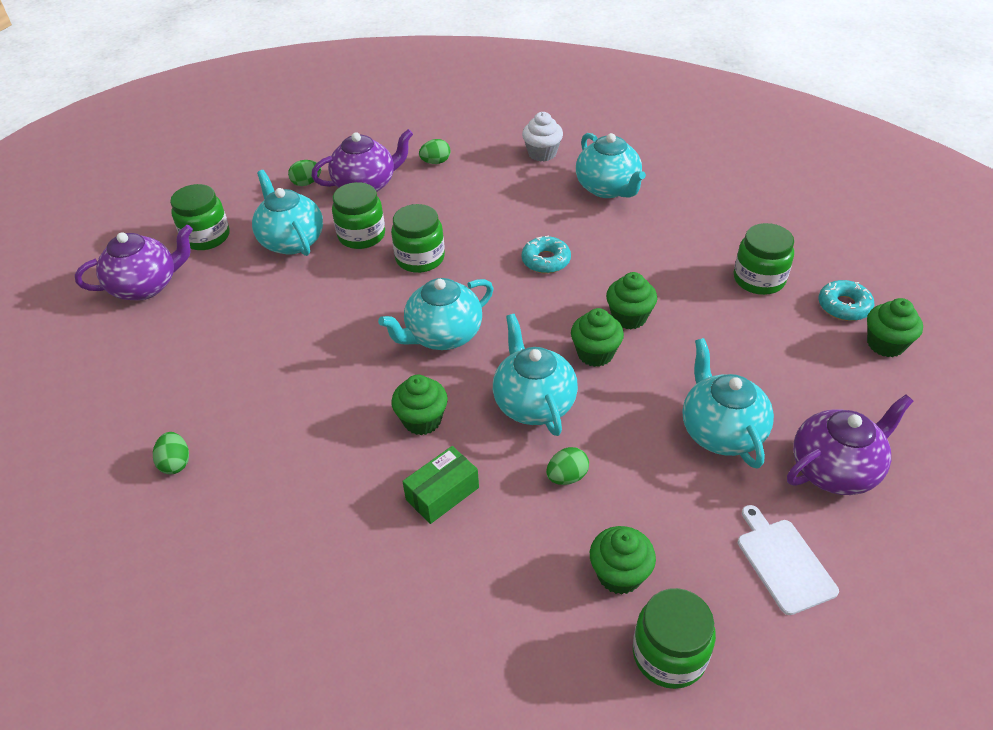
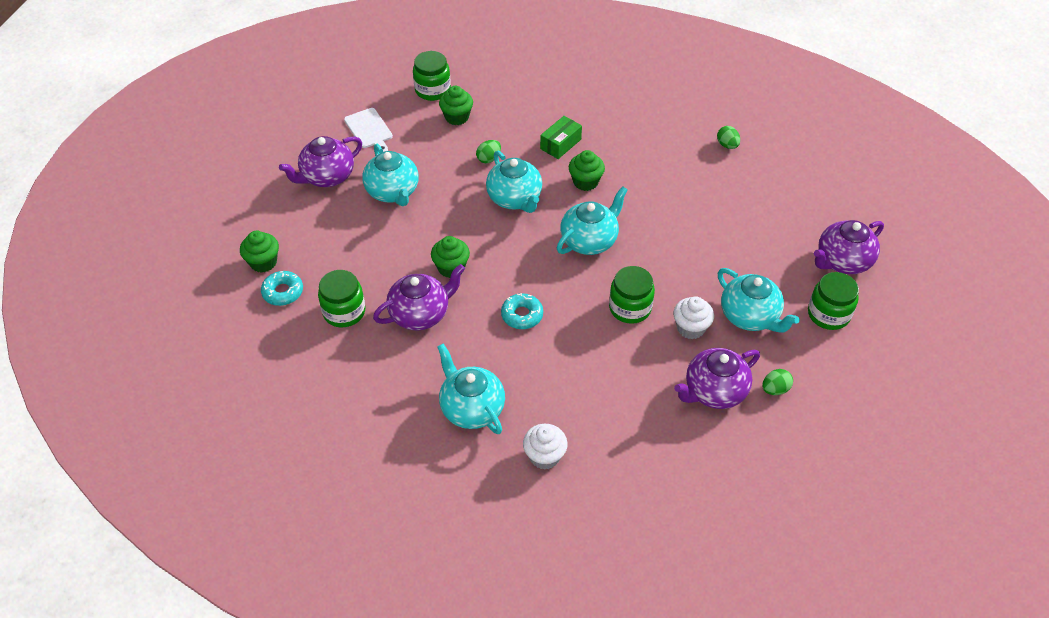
camera: 170 degrees right, 5 degrees up
(361, 235) = (690, 328): green jar -> white cupcake
(435, 162) = (655, 432): green egg -> none
(595, 354) = (475, 236): green cupcake -> none
(665, 270) = (420, 314): none -> purple teapot

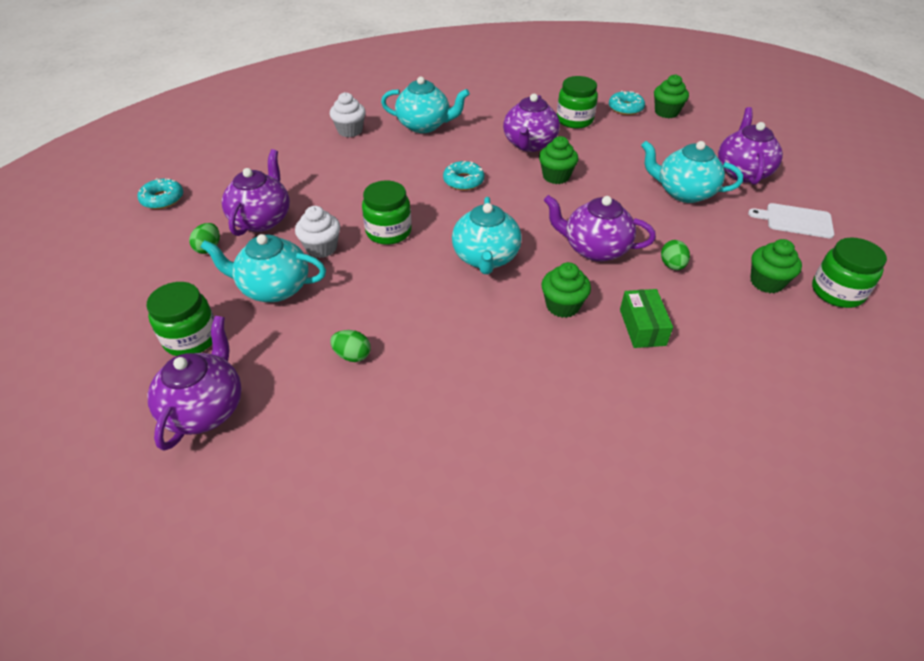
camera: 135 degrees right, 5 degrees down
(515, 199) = (595, 249): turquoise teapot -> purple teapot
(727, 145) = (476, 474): green egg -> green egg (352, 355)
(784, 484) = (162, 199): none -> turquoise donut

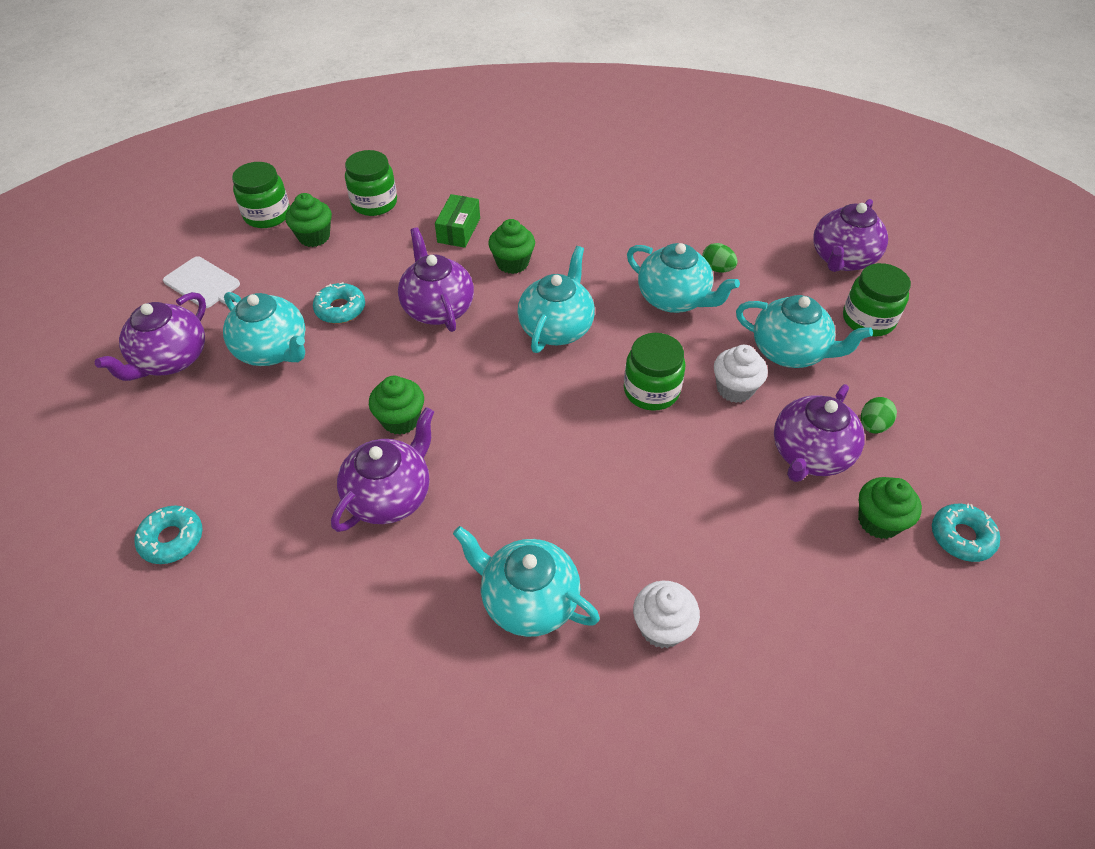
camera: 160 degrees left, 5 degrees up
(390, 310) = (674, 299): none -> turquoise teapot
(463, 181) = (525, 448): turquoise donut -> turquoise donut (340, 309)
(574, 120) = (278, 533): green jar -> green jar (374, 203)
(595, 249) = (438, 308): purple teapot -> purple teapot turned 150 degrees counterclockwise
(666, 112) = (123, 507): green cupcake -> green cupcake (878, 521)
(672, 265) = (380, 272): green egg -> none

